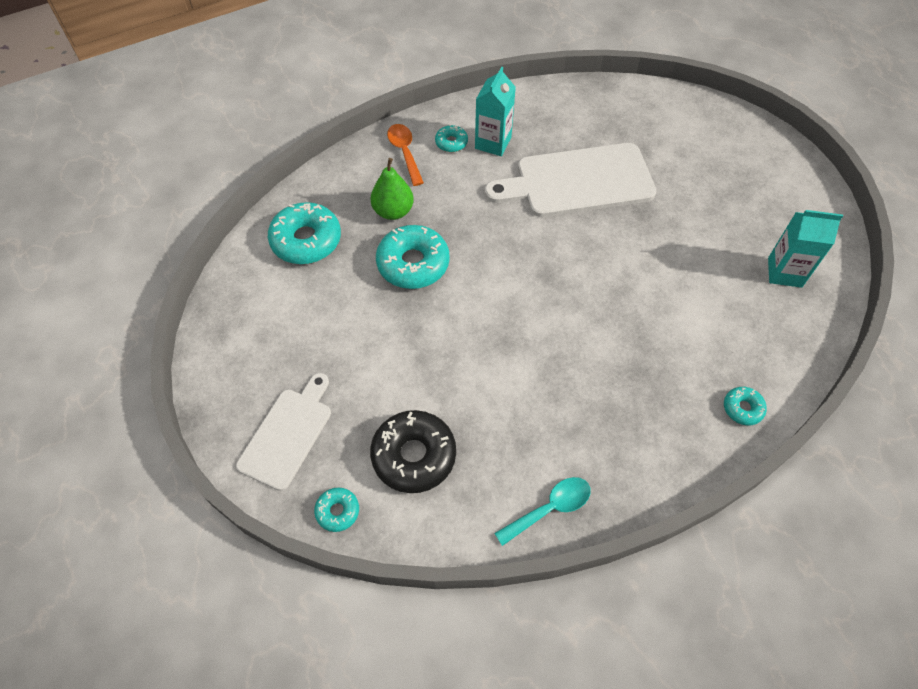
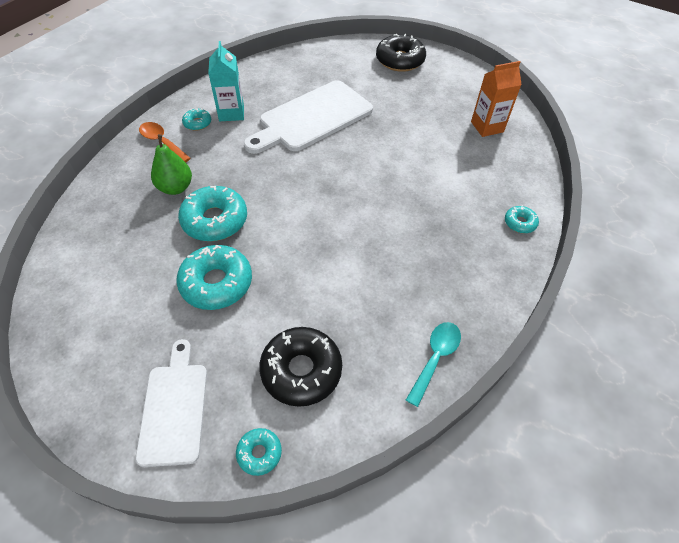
camera: 30 degrees left, 5 degrees down
(306, 240) = (107, 238): turquoise donut -> turquoise donut (216, 283)
(730, 141) = (400, 60): none -> black donut
(784, 272) = (487, 127): turquoise carton -> orange carton

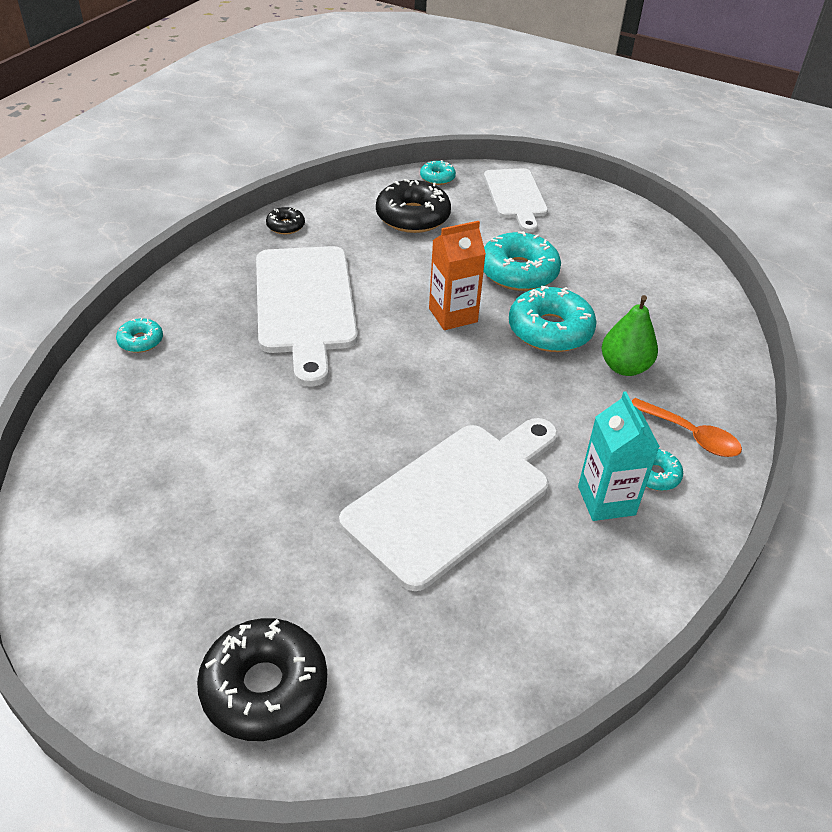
camera: 175 degrees right, 10 degrees down
(404, 252) = (305, 305): none -> white cutting board
(435, 358) = (285, 226): turquoise spoon -> black donut
(487, 127) = (120, 496): orange carton -> orange carton (453, 315)

